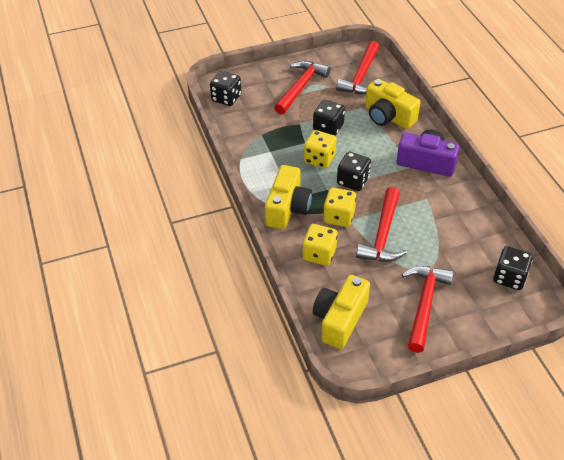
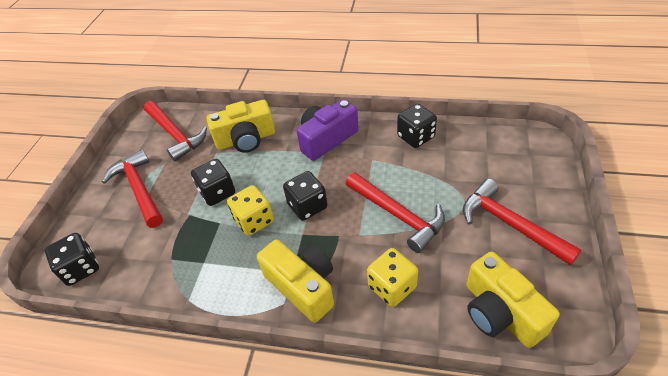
camera: 55 degrees left, 0 degrees up
(339, 217) = (349, 242): yellow dice -> none
(509, 277) = (503, 147): black dice -> black dice (416, 137)

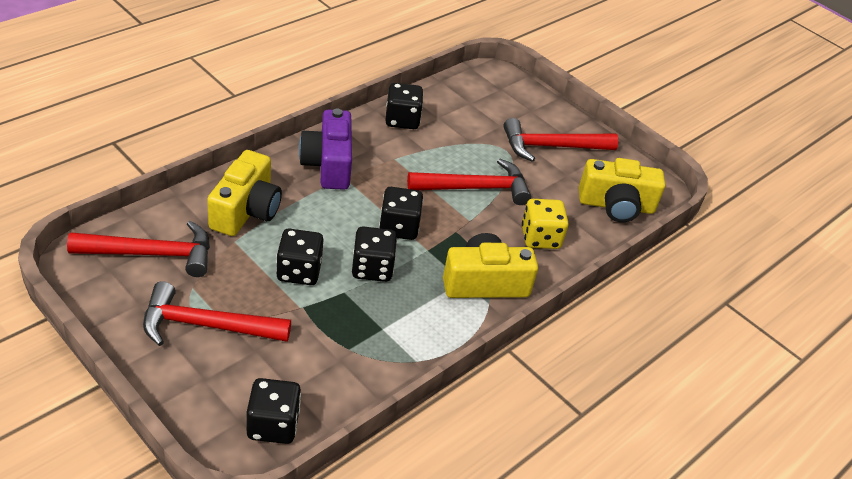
camera: 65 degrees left, 5 degrees down
(254, 220) = (372, 268): yellow dice -> black dice

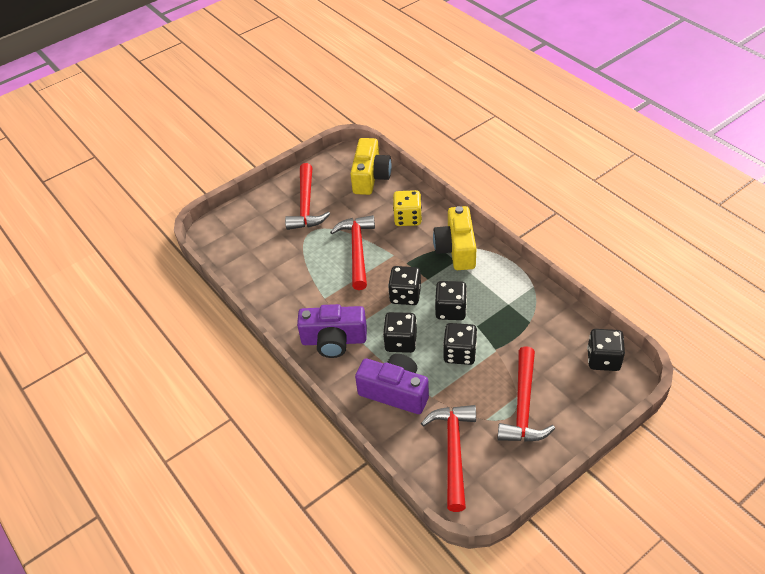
camera: 75 degrees left, 5 degrees up
(246, 210) = (395, 392): yellow camera -> purple camera
(402, 120) = (273, 293): black dice -> black dice (401, 342)

